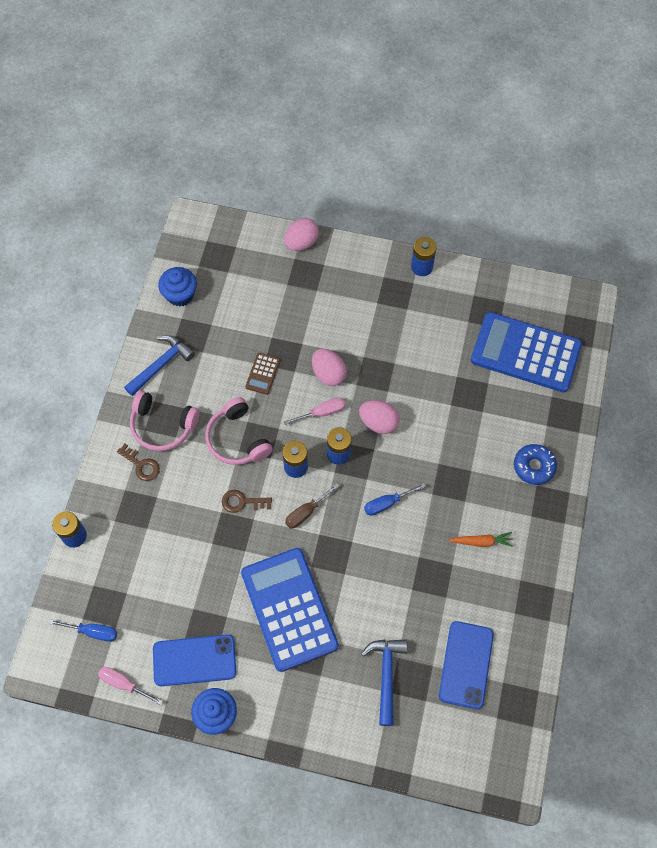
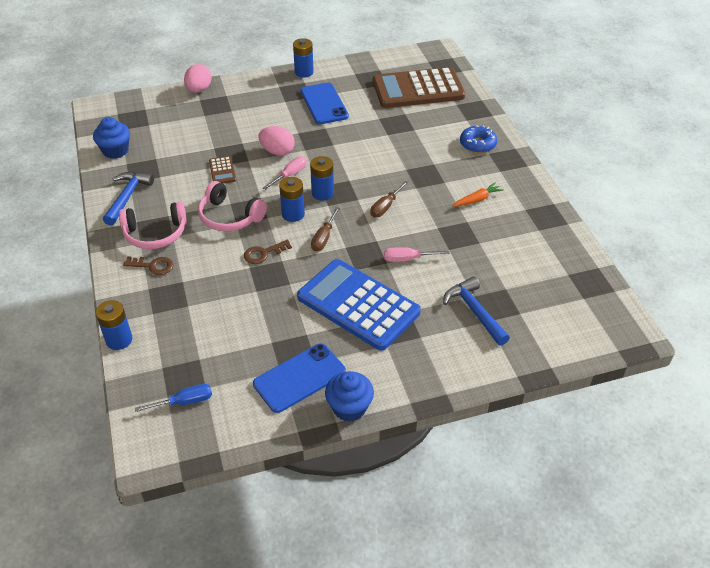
camera: 30 degrees left, 20 degrees down
(124, 684) = (243, 427): pink screwdriver -> pink screwdriver (408, 259)
(378, 422) = (340, 164): pink egg -> none
(387, 503) = (385, 207): blue screwdriver -> brown screwdriver
(466, 664) = (530, 276): blue phone -> blue phone (324, 104)
(525, 353) = (418, 89): blue calculator -> brown calculator

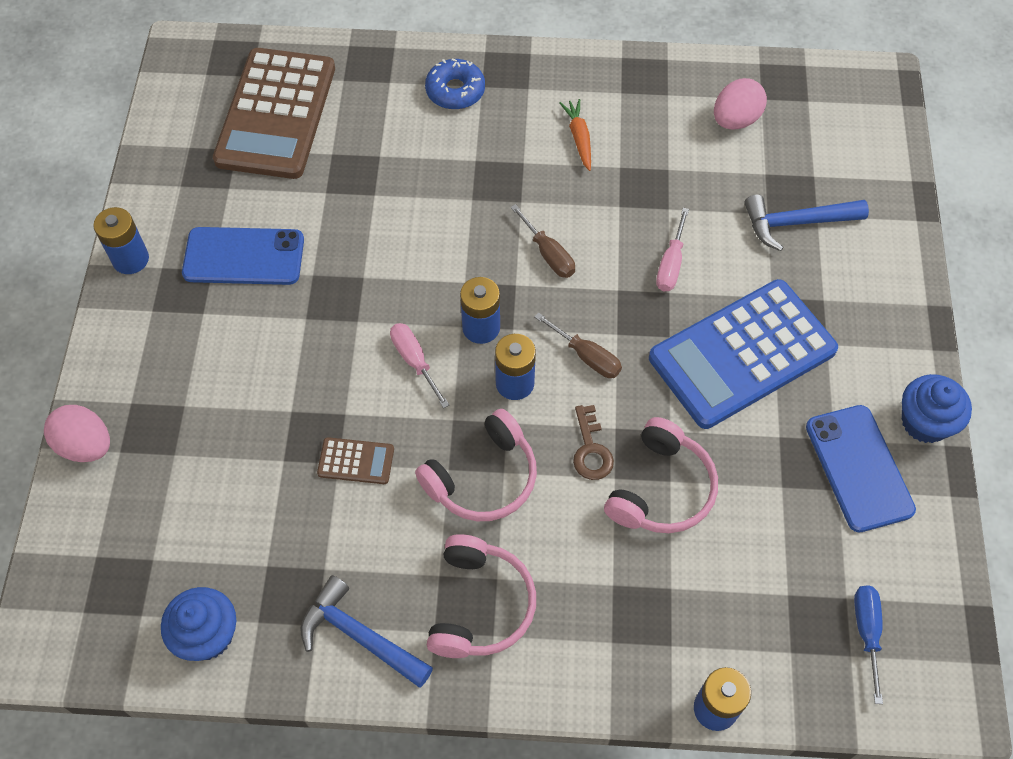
camera: 70 degrees left, 15 degrees up
(153, 266) = (560, 624): brown key -> none
(249, 288) = (662, 489): none -> pink headphones
(277, 152) = (343, 363): pink egg -> pink egg (735, 120)

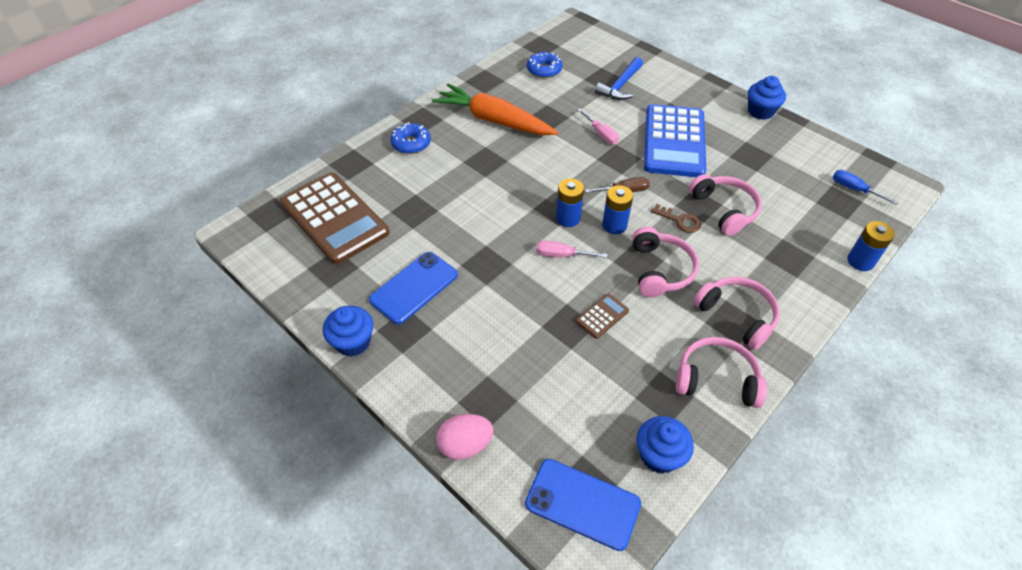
camera: 50 degrees left, 10 degrees down
(130, 259) = (353, 342): blue battery -> blue cupcake
(360, 636) = (716, 379): blue hammer -> pink headphones
(548, 254) = (550, 169): brown screwdriver -> none
(579, 138) = (494, 120): orange carrot -> orange carrot, size x2.38
(735, 120) = (544, 70): pink egg -> blue donut
(859, 468) = (767, 143): blue phone -> blue phone (582, 503)

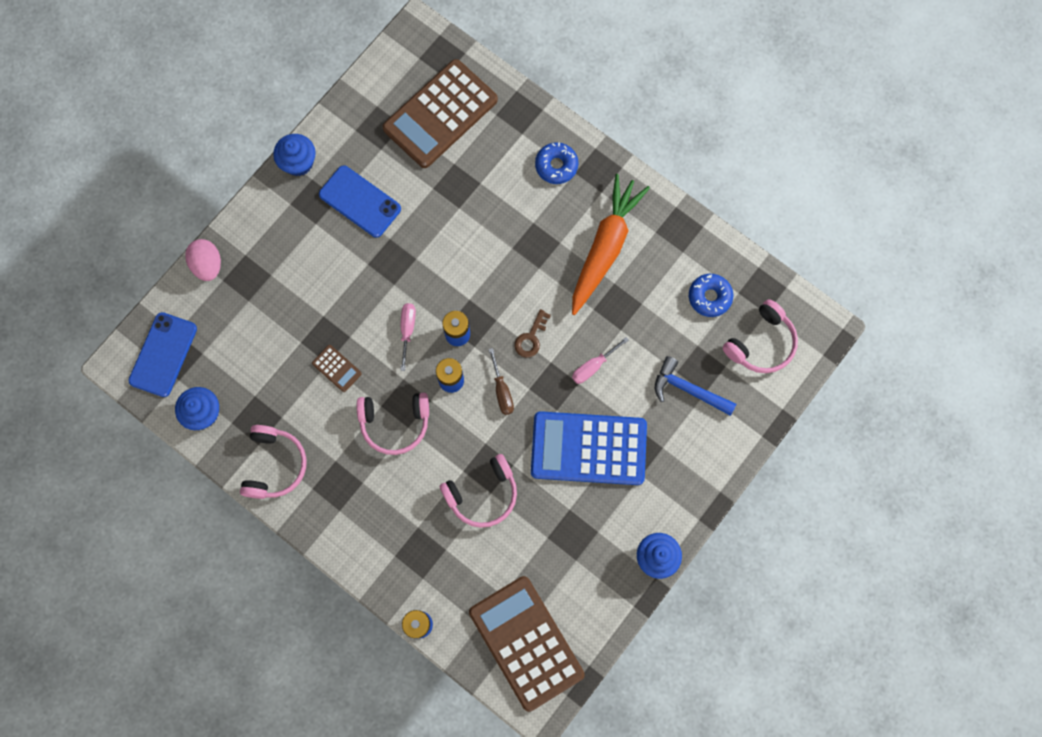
camera: 85 degrees right, 25 degrees up
(679, 220) = (462, 446): brown key -> brown key (531, 338)
(737, 315) = (344, 491): pink headphones -> pink headphones (761, 343)
(854, 189) = (526, 643): blue screwdriver -> brown calculator

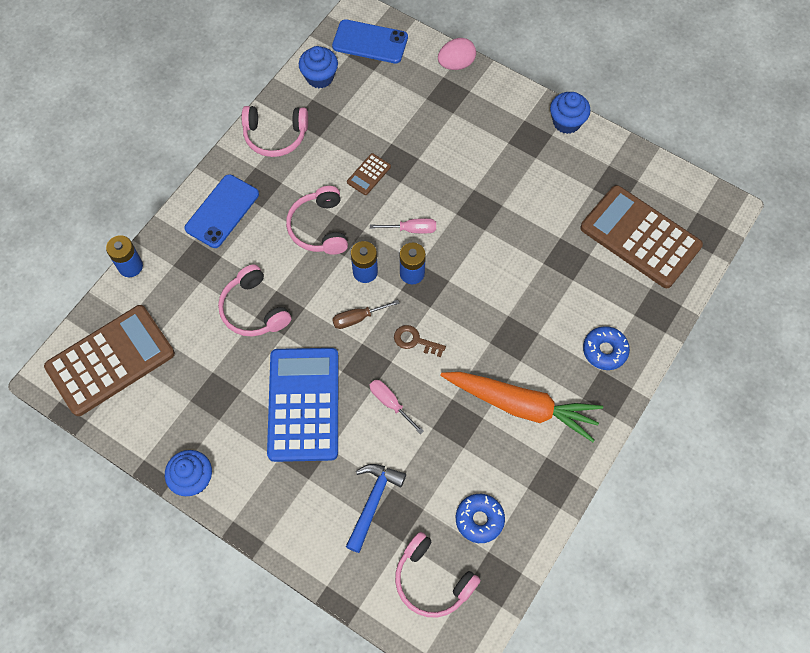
camera: 85 degrees right, 10 degrees down
(360, 201) = (535, 176): blue phone -> blue phone (222, 211)

